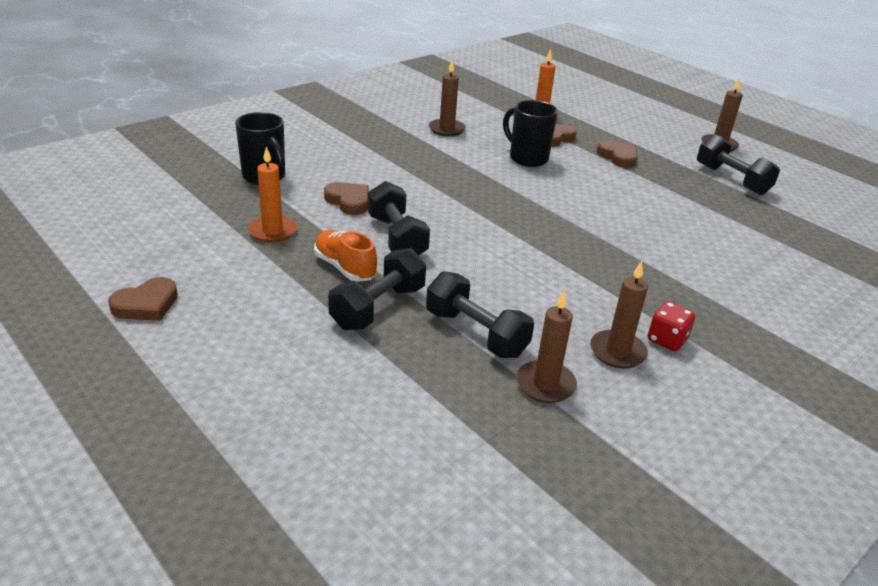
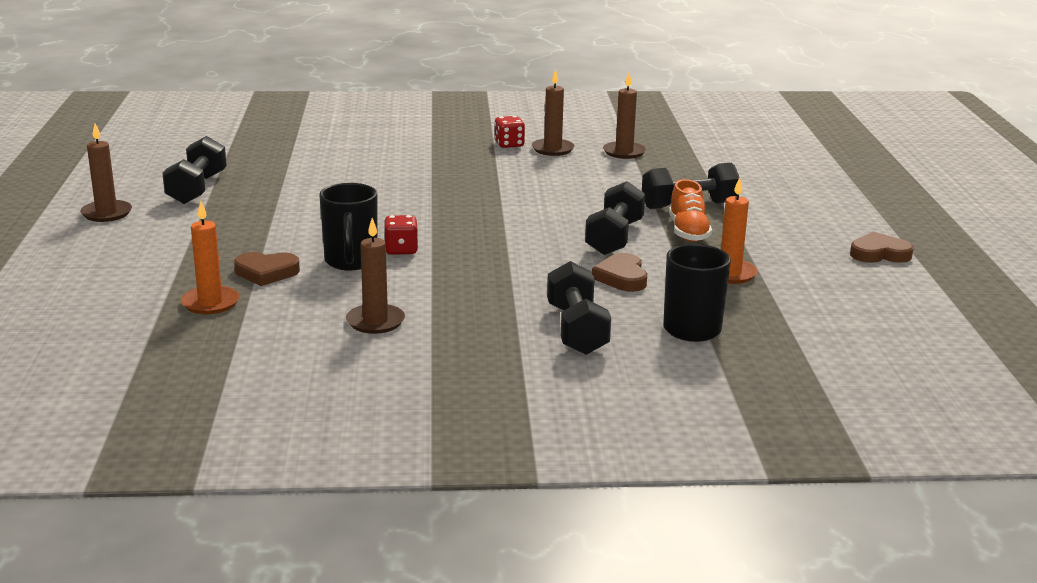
camera: 140 degrees left, 10 degrees down
(476, 333) = (634, 178): black dumbbell -> black dumbbell (576, 330)
(517, 176) = (401, 250): none -> red dice
(618, 157) = (248, 235): brown heart -> none

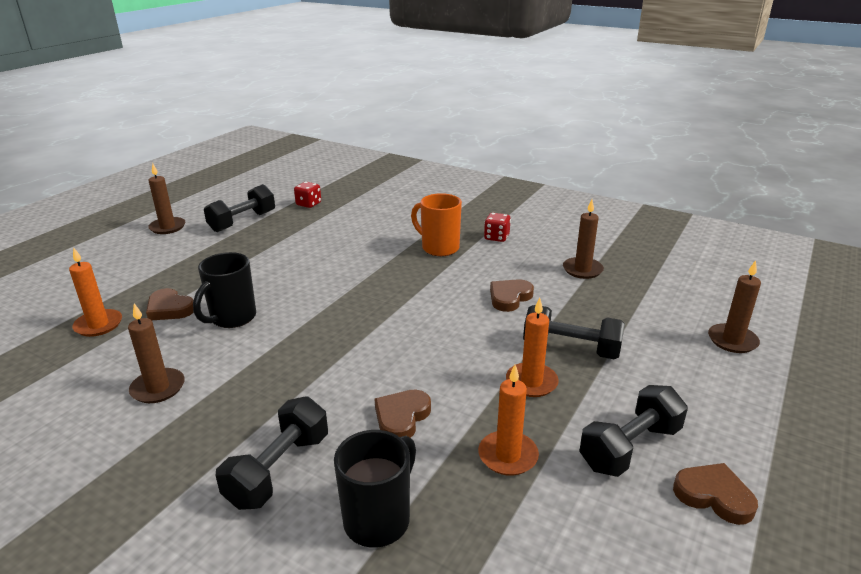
camera: 35 degrees right, 5 degrees up
(401, 250) = (280, 318): red dice -> red dice (308, 204)
(465, 164) = (439, 248): none -> orange mug
(552, 149) = (525, 251): brown candle -> brown candle (732, 340)
(591, 185) = (509, 298): none -> brown heart
(614, 238) = (455, 365): black dumbbell -> black dumbbell (629, 447)
(688, 232) = (531, 382): orange shoe -> orange candle

